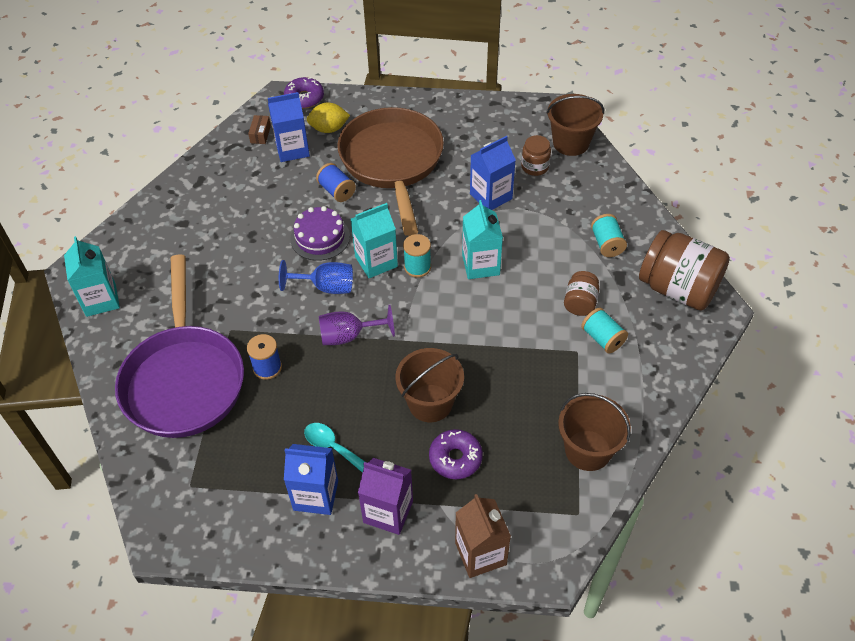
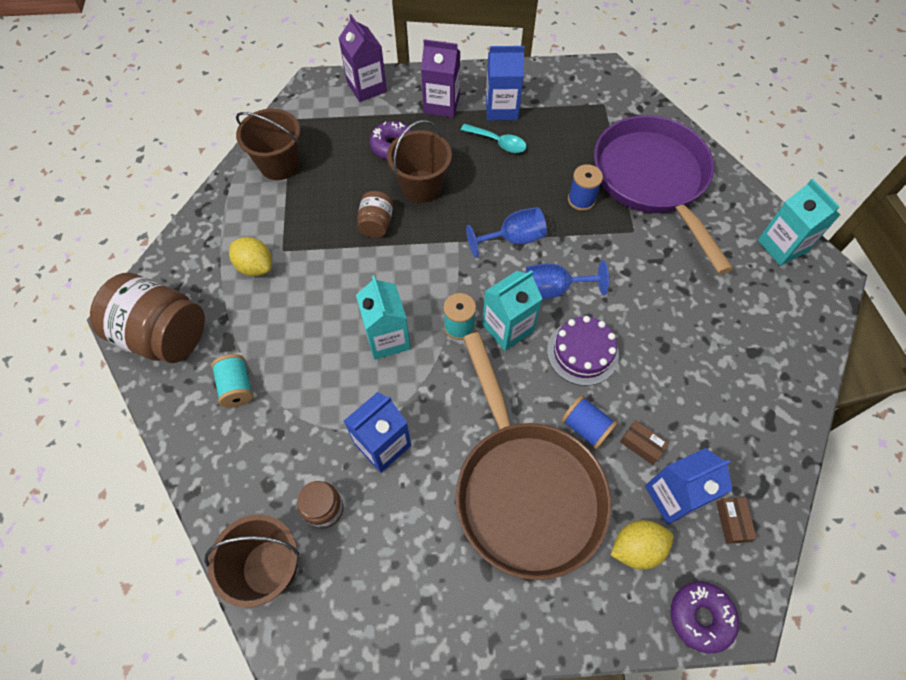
camera: 170 degrees right, 10 degrees up
(301, 177) = (641, 445): none -> brown box
(349, 336) = (513, 239): purple goblet -> blue goblet
(480, 553) = (366, 87): brown carton -> purple carton
(580, 303) = (275, 304): brown jar -> brown jar (376, 224)
(602, 338) = (255, 266): turquoise spool -> yellow lemon

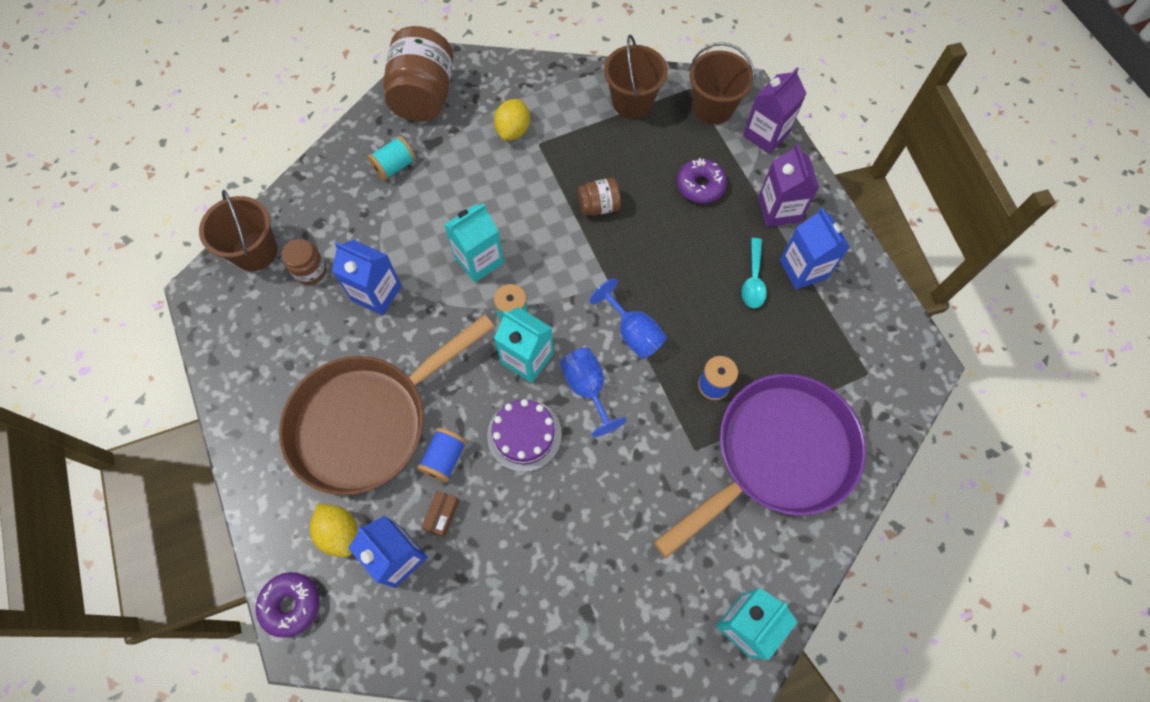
camera: 70 degrees right, 5 degrees up
(421, 186) = (661, 228): brown bucket -> brown bucket (713, 107)
(732, 522) = (388, 619): brown box -> none

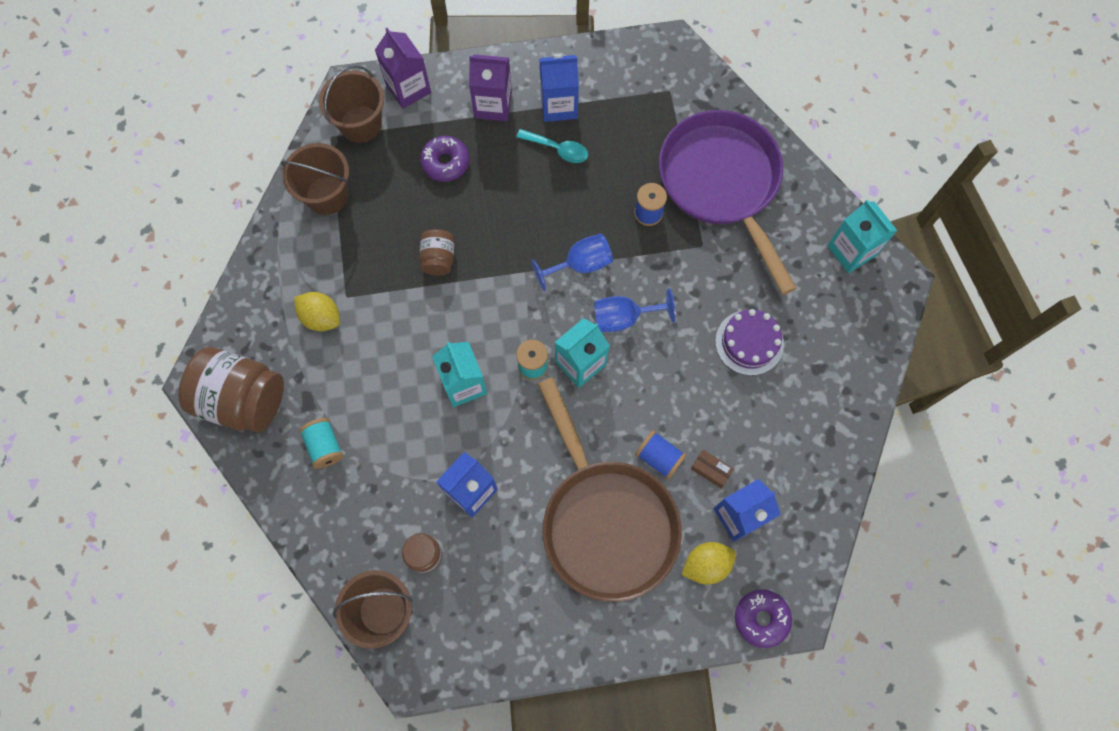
camera: 75 degrees left, 5 degrees up
(524, 435) = (654, 383): purple cake -> purple cake (749, 342)

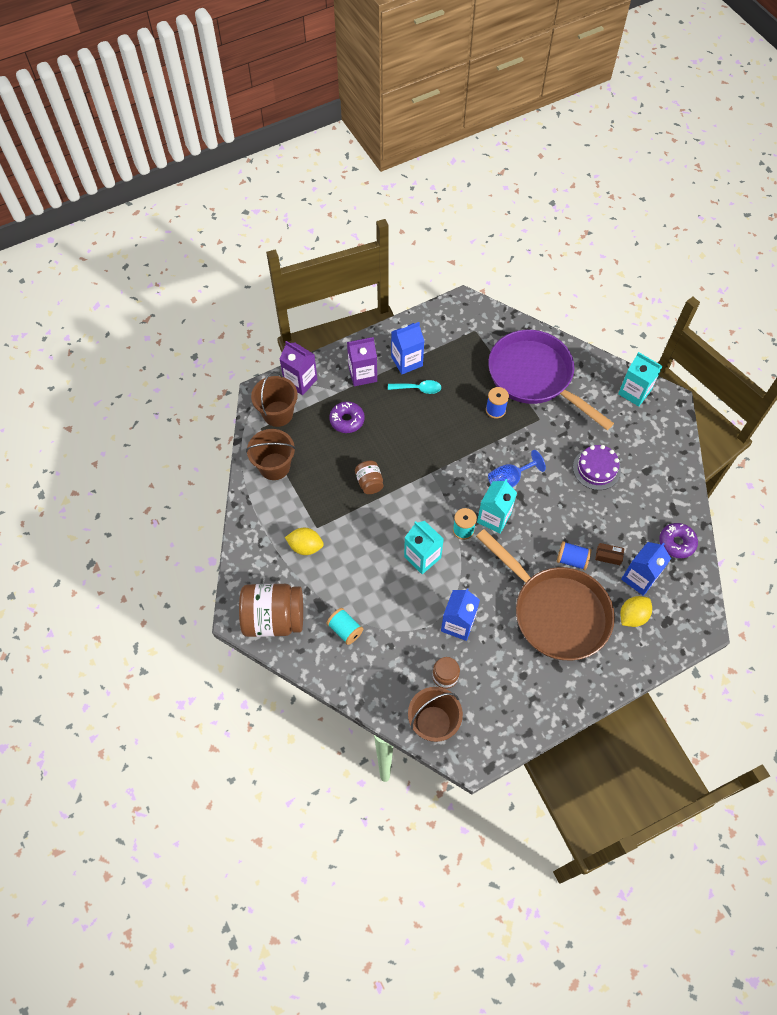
camera: 20 degrees left, 10 degrees down
(580, 264) = (466, 456): blue goblet -> none
(761, 618) = (682, 637): purple donut -> purple donut (676, 543)

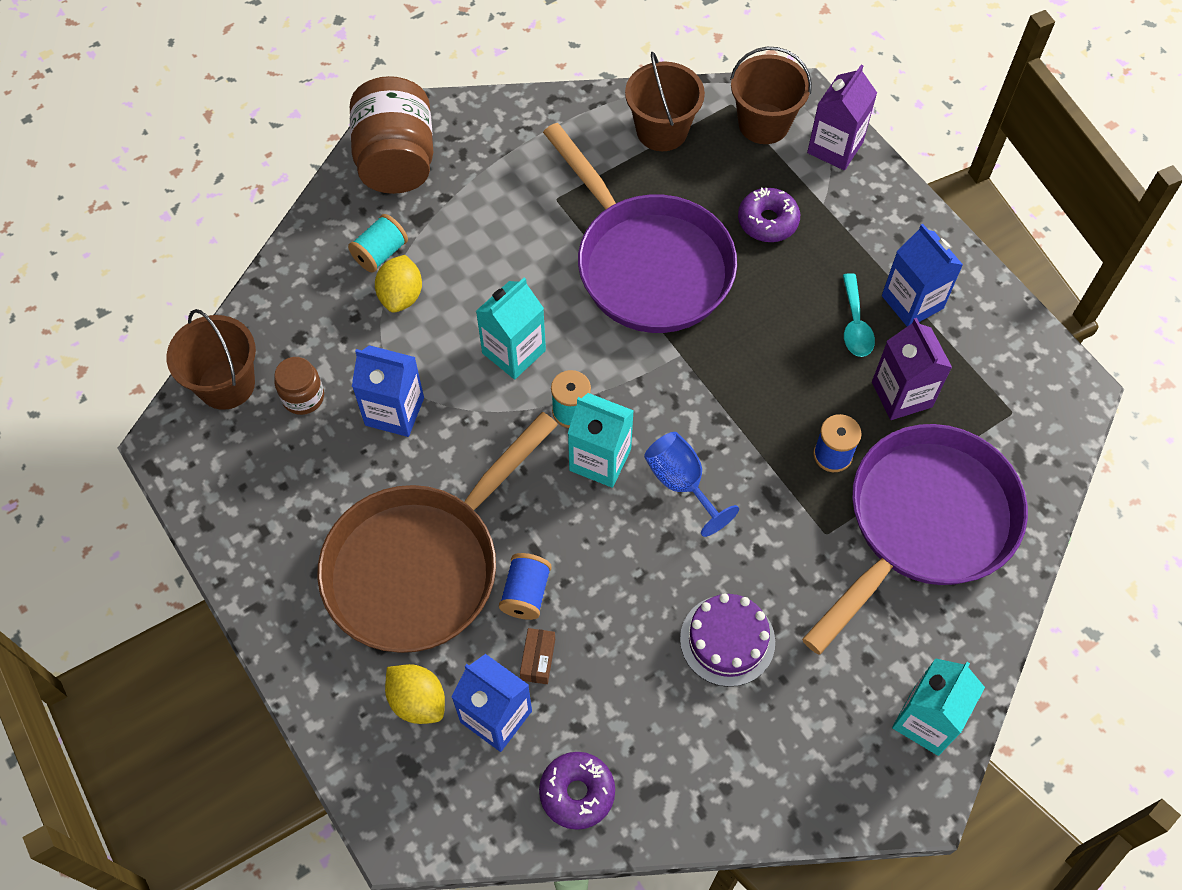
camera: 85 degrees right, 0 degrees up
(305, 546) = (520, 187): yellow lemon -> yellow lemon (401, 296)
(362, 374) = (868, 236): purple carton -> purple carton (901, 394)
(369, 483) = (648, 264): brown jar -> purple pan

